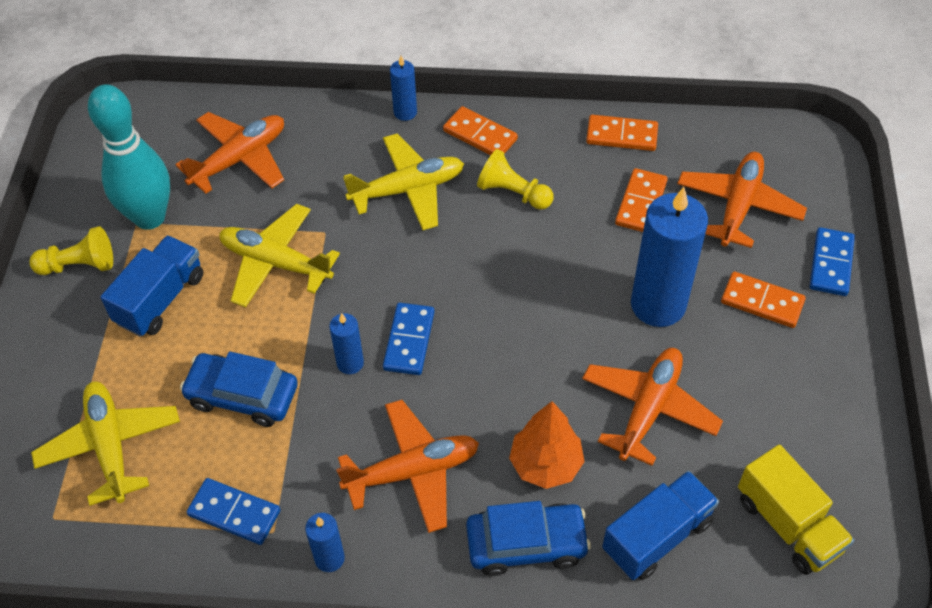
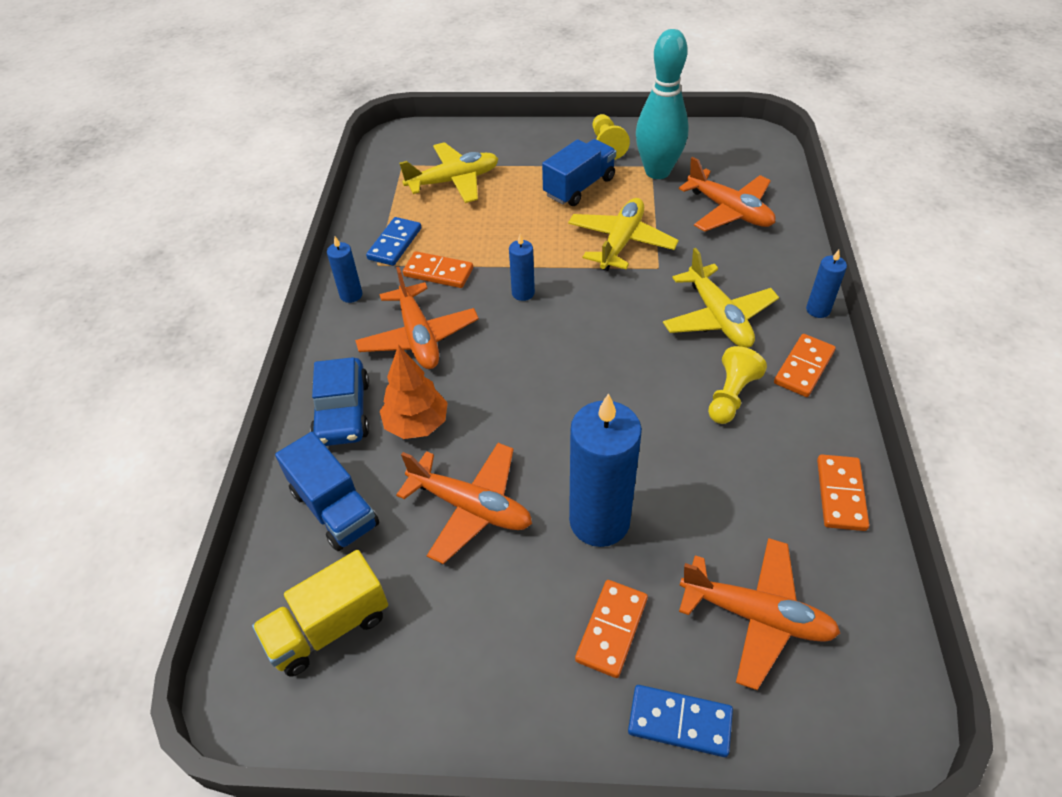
camera: 90 degrees right, 5 degrees down
(160, 299) = (579, 187): blue truck -> blue truck turned 75 degrees counterclockwise
(242, 396) = (492, 237): blue car -> none
(409, 341) = (546, 328): blue domino -> none
(640, 203) = (740, 510): orange domino -> orange domino (438, 272)

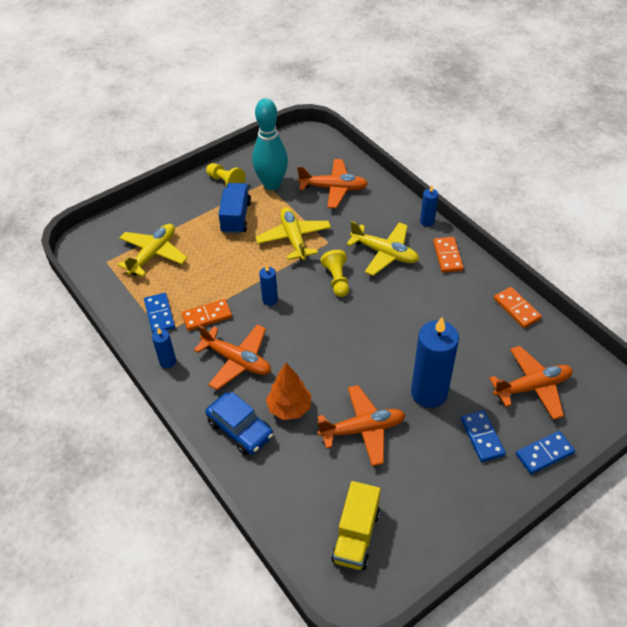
camera: 40 degrees left, 0 degrees up
(334, 508) = (294, 480): blue truck -> none
(612, 629) = (482, 437): orange domino -> blue domino
(731, 396) = (429, 291): yellow pawn -> yellow pawn (337, 280)

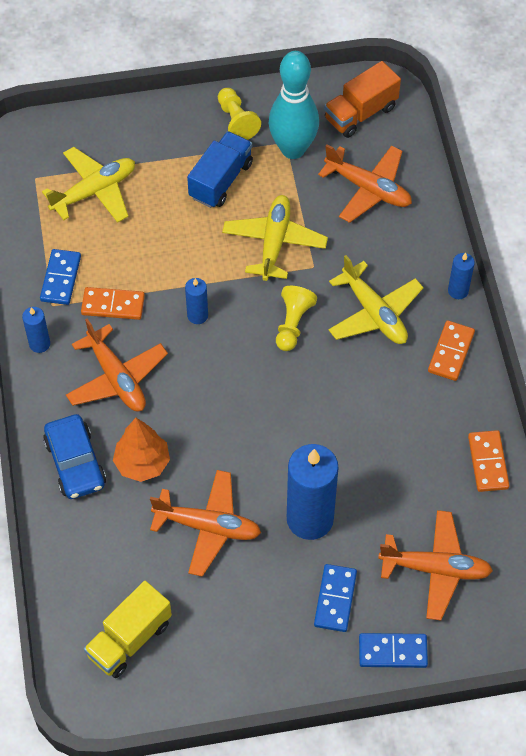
camera: 25 degrees right, 10 degrees up
(301, 151) = (360, 113): none -> orange truck

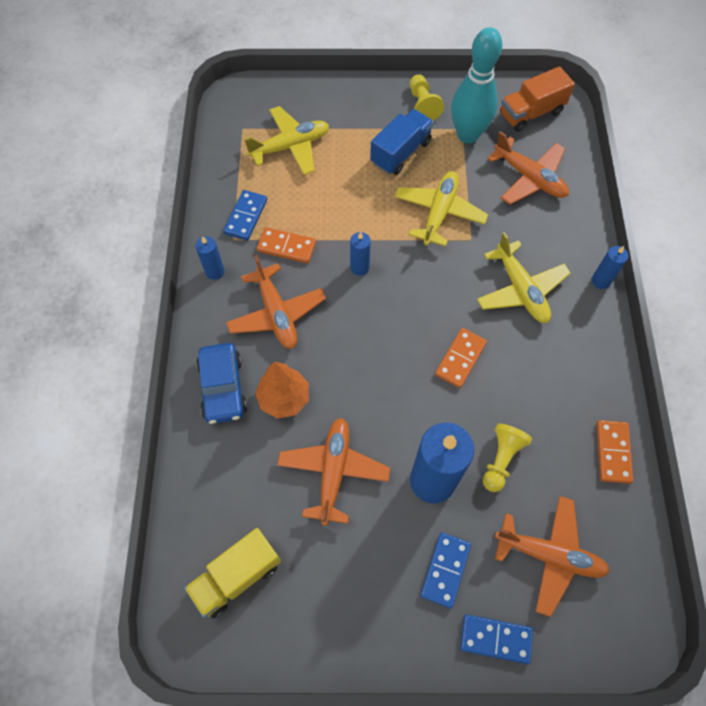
camera: 10 degrees right, 5 degrees up
(207, 526) = (333, 472): orange plane -> orange plane turned 105 degrees counterclockwise
(293, 324) = (444, 288): yellow pawn -> yellow pawn (501, 459)
(451, 352) = (588, 337): orange domino -> orange domino (460, 359)

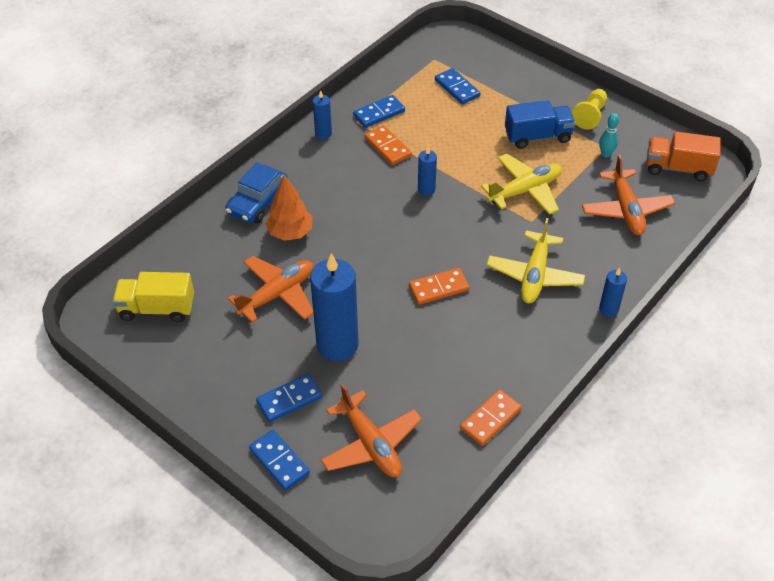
camera: 40 degrees right, 15 degrees down
(276, 313) = (338, 182): orange plane -> none
(290, 146) = (457, 88): yellow plane -> blue domino
(467, 135) = (606, 154): turquoise bowling pin -> turquoise bowling pin, size x0.42
(501, 459) = (400, 366): yellow pawn -> none

